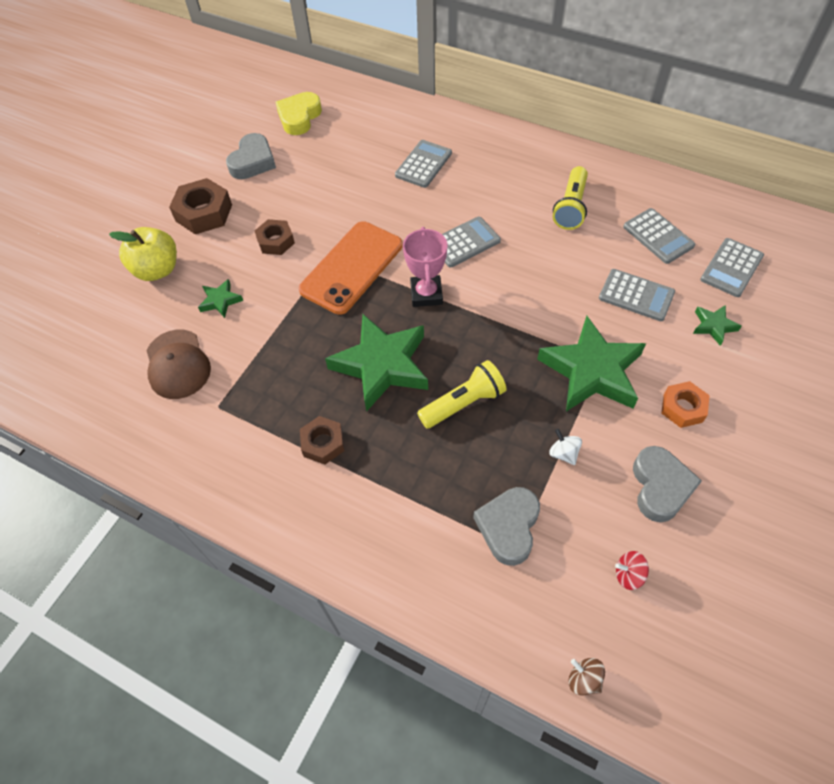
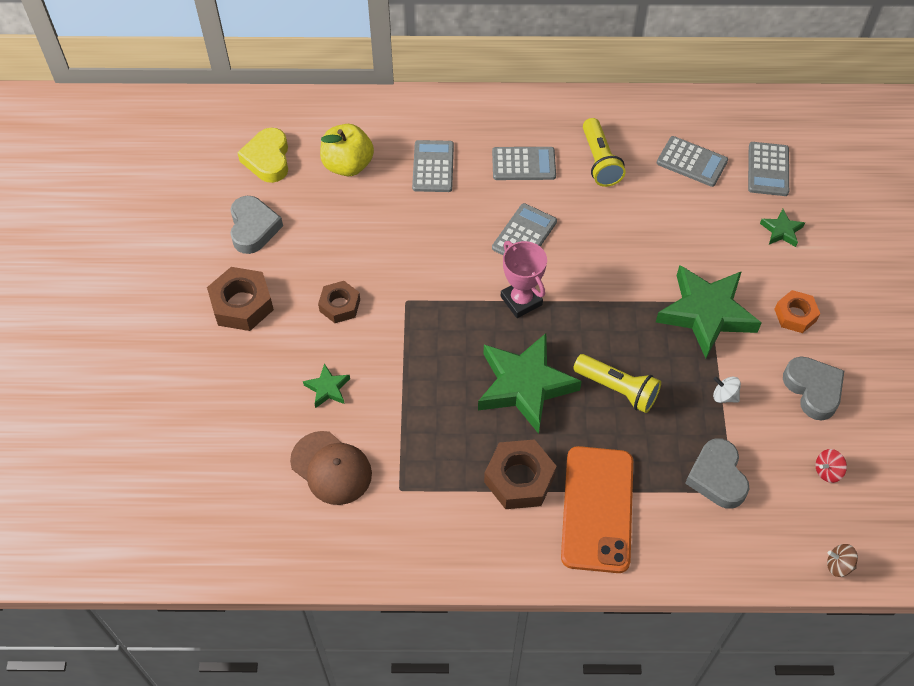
camera: 30 degrees left, 0 degrees up
(157, 270) = (238, 384): yellow apple -> yellow apple (348, 165)
(323, 443) = (519, 479): brown nut -> brown nut, size x1.54
(352, 267) = (434, 302): orange phone -> orange phone (597, 509)
(463, 403) = (617, 389): yellow flashlight -> yellow flashlight turned 90 degrees clockwise
(636, 295) = (704, 227): grey calculator -> grey calculator (523, 164)

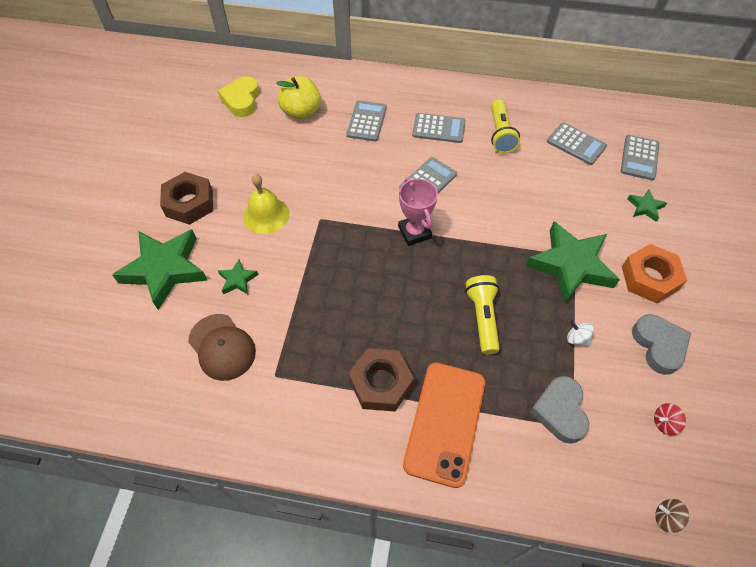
camera: 10 degrees right, 0 degrees up
(253, 228) = (216, 148): grey heart -> none
(340, 305) = (266, 215): brown nut -> yellow bell
(525, 385) = (403, 302): green star -> green star (165, 269)
(617, 389) = (482, 318): yellow flashlight -> yellow flashlight turned 135 degrees counterclockwise
(795, 315) = (649, 278): orange nut -> orange nut, size x1.54

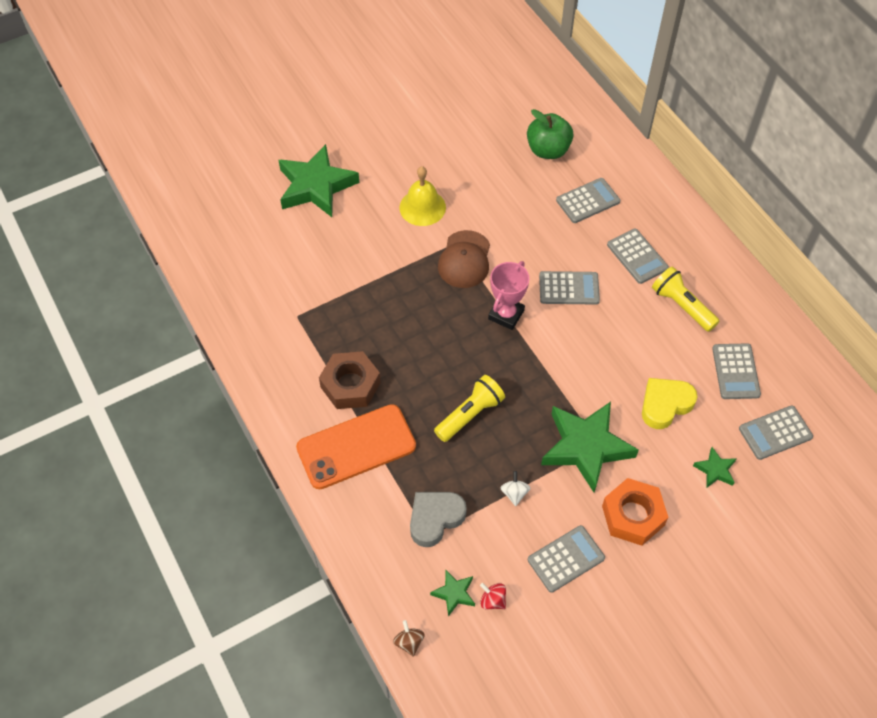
camera: 50 degrees right, 0 degrees up
(189, 203) = (384, 153): brown nut -> none
(222, 347) = (289, 268): brown cap -> brown cap (464, 260)
(238, 280) = (350, 235): green star -> green star (454, 593)
(241, 100) = (516, 103): yellow heart -> yellow heart (665, 404)
(301, 112) = (548, 150): yellow apple -> green apple
(500, 134) = (682, 306): yellow flashlight -> yellow flashlight turned 90 degrees clockwise
(658, 345) = (566, 559): grey heart -> grey calculator

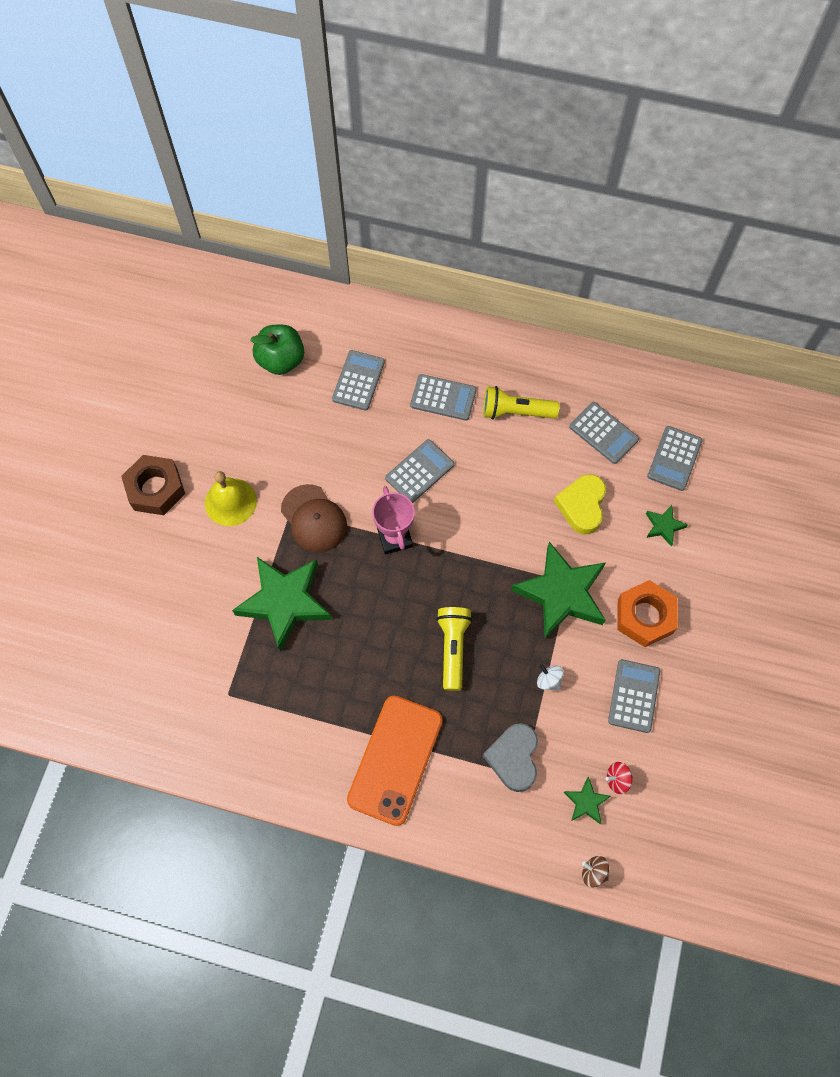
camera: 45 degrees left, 10 degrees up
(316, 186) = (117, 562): green star -> green star (285, 602)
(350, 385) = (335, 712): brown nut -> brown nut (155, 489)

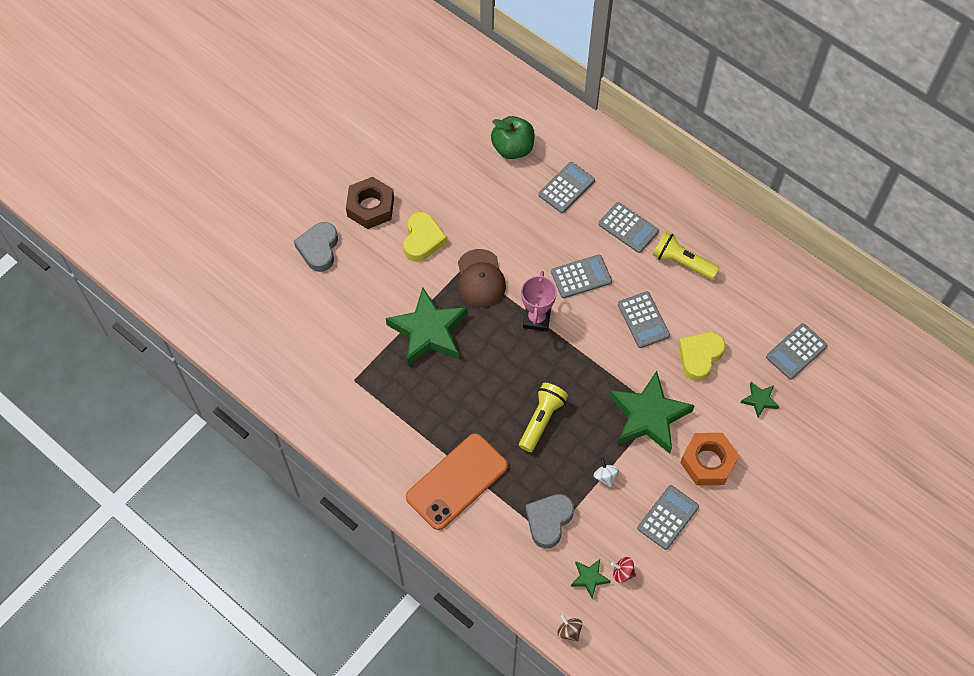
camera: 25 degrees right, 5 degrees down
(119, 561) = (319, 249): none -> grey heart
(230, 502) = (422, 240): yellow bell -> yellow heart
(603, 433) = (746, 308): grey calculator -> grey calculator (643, 320)

